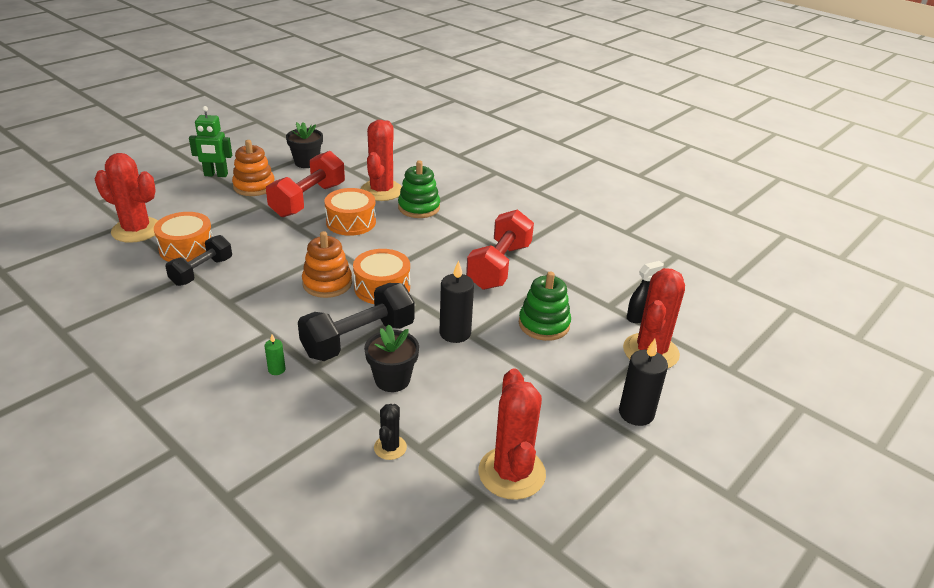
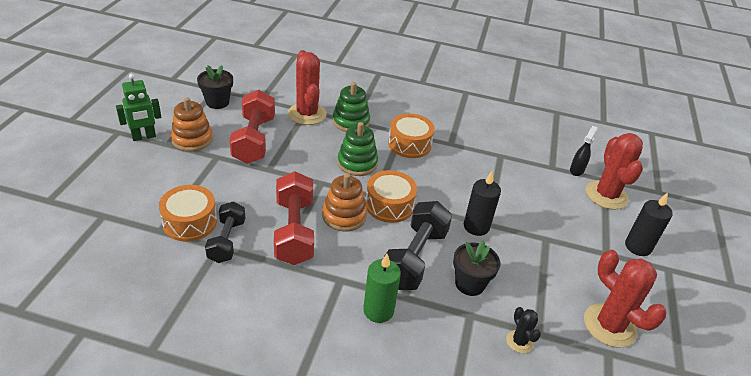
camera: 30 degrees left, 5 degrees up
(136, 230) = (121, 218): red cactus -> none
(276, 369) = (378, 310): green candle -> green candle, size x2.01
(351, 222) = (309, 151): orange drum -> orange drum (409, 144)
(499, 266) = (455, 157): red dumbbell -> red dumbbell (294, 231)
(544, 324) = (526, 197): green stacking toy -> green stacking toy (357, 163)

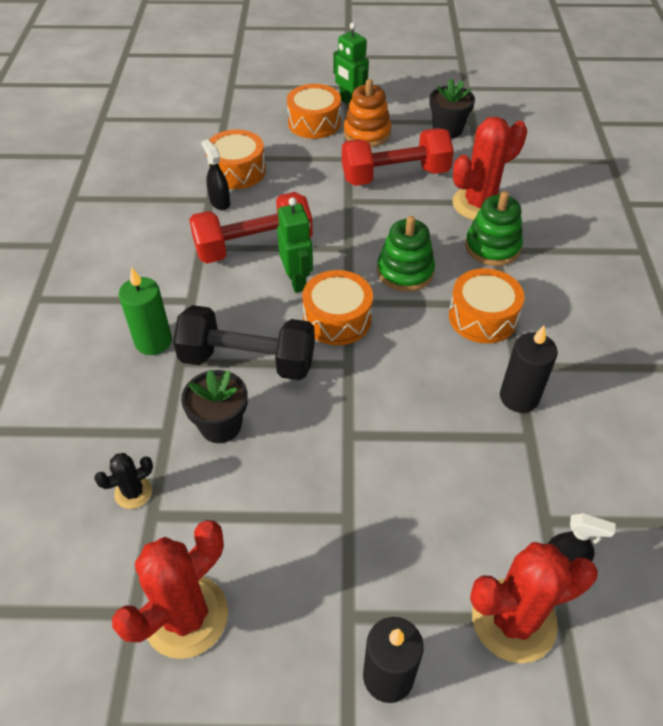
camera: 80 degrees right, 10 degrees up
(155, 162) = (314, 123): none -> orange drum
(227, 241) = (220, 202): black dumbbell -> black spray bottle
(344, 216) = (297, 281): orange stacking toy -> green robot
(476, 226) = (336, 421): black candle -> black candle (519, 397)

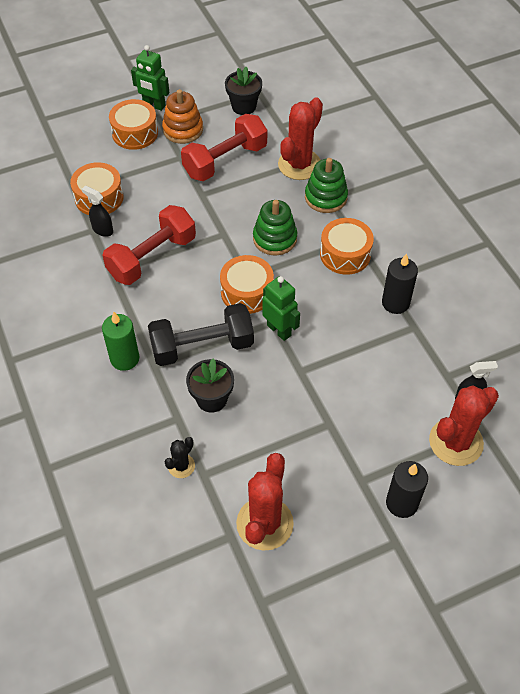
camera: 25 degrees left, 5 degrees up
(297, 281) = (201, 273): green robot -> green robot (279, 330)

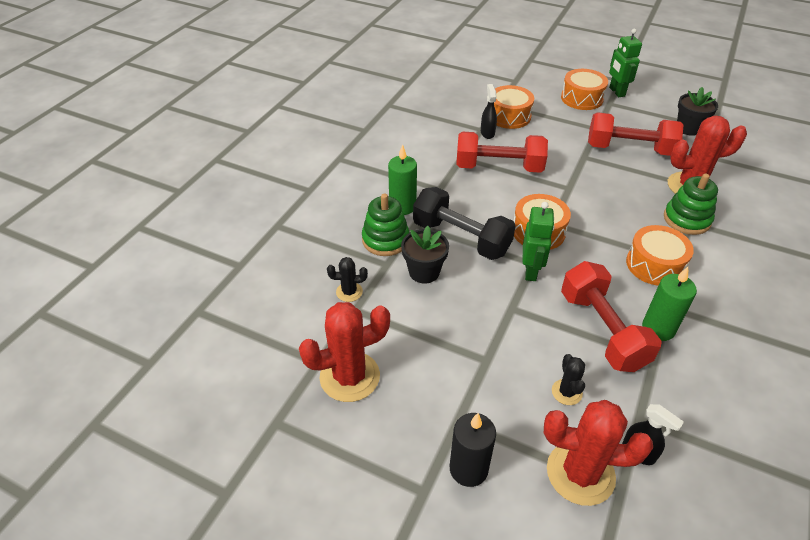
camera: 50 degrees right, 10 degrees down
(183, 130) = (620, 115): orange stacking toy -> none
(275, 238) = (606, 216): green stacking toy -> green stacking toy (385, 240)
(368, 335) = (602, 330): none -> red dumbbell
(395, 303) = (658, 328): black candle -> green candle
(395, 398) = (566, 392): none -> black cactus

